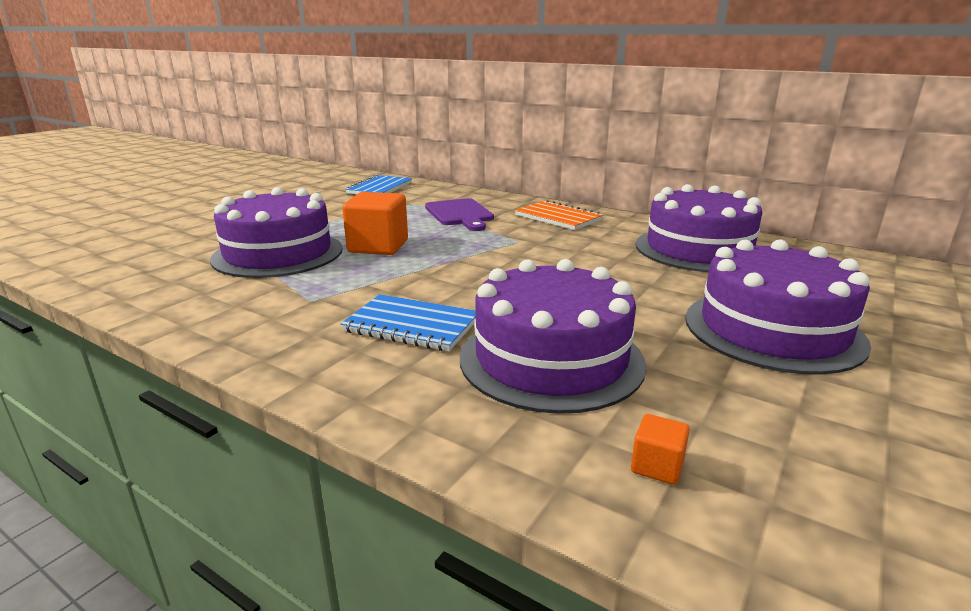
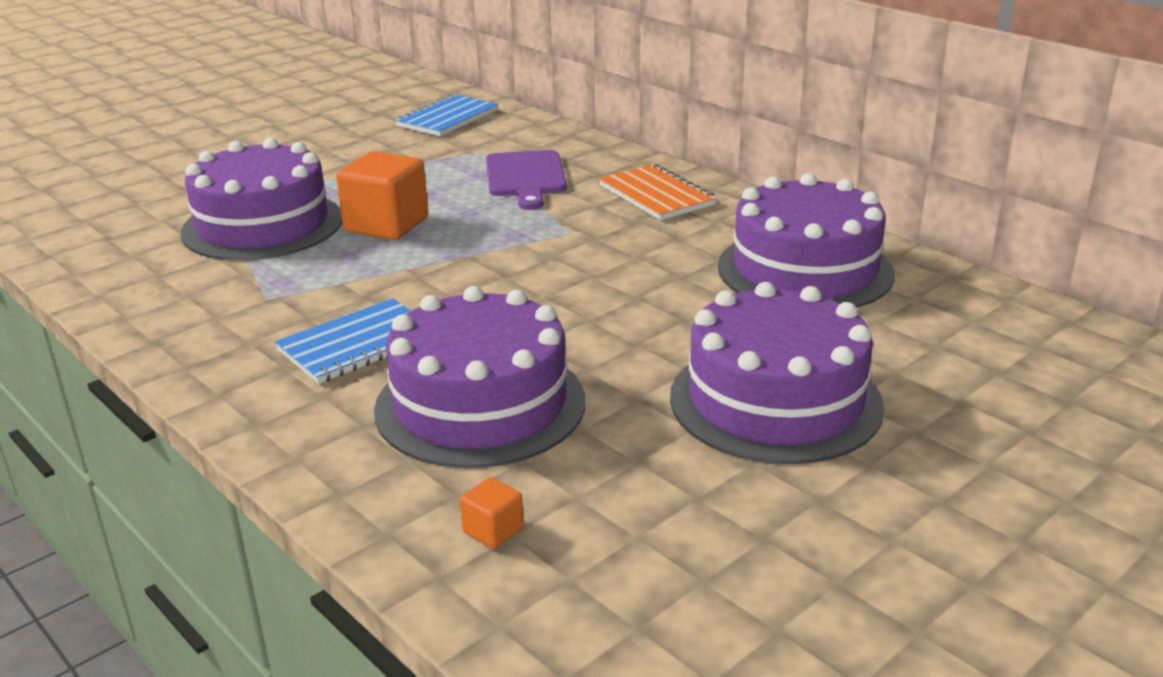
camera: 15 degrees right, 5 degrees up
(411, 325) = (358, 344): blue notebook -> blue notebook turned 75 degrees counterclockwise

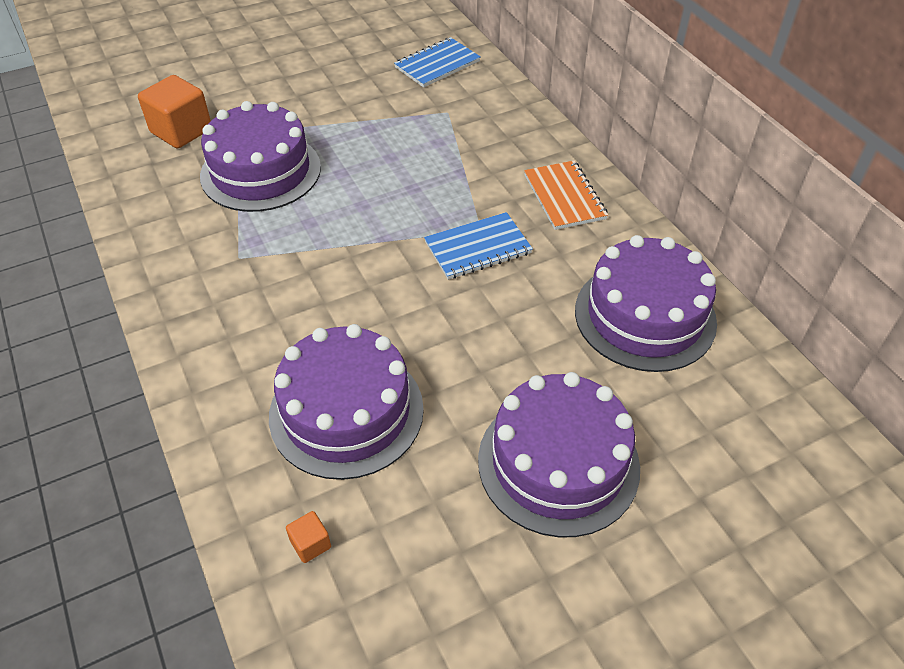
camera: 15 degrees right, 20 degrees up
(358, 344) = (284, 324): blue notebook -> blue notebook (478, 248)
(386, 225) = (348, 190): orange cube -> orange cube (181, 131)
(526, 177) = (471, 153): purple cutting board -> none

